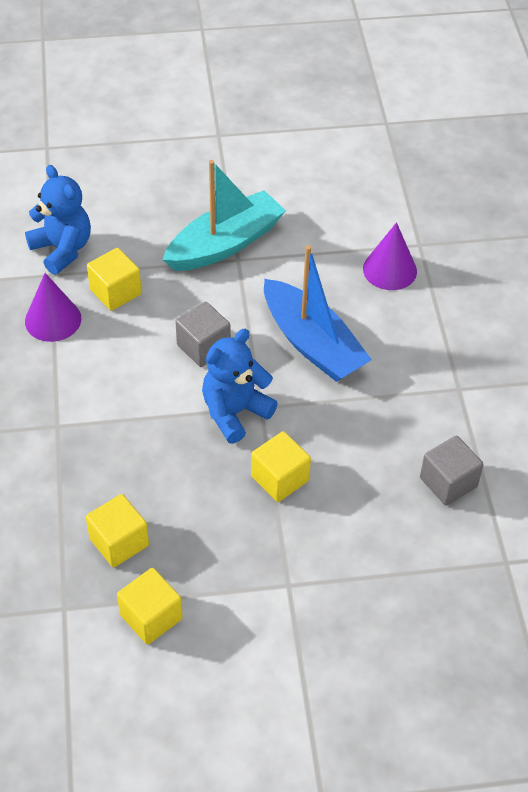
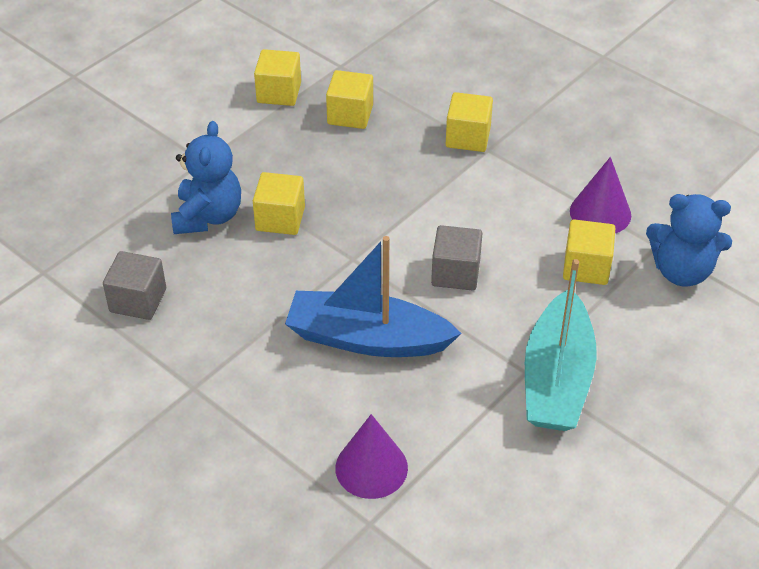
camera: 140 degrees right, 5 degrees down
(57, 447) = (468, 137): none -> yellow cube
(235, 412) = (368, 241): blue teddy bear -> blue teddy bear (208, 216)

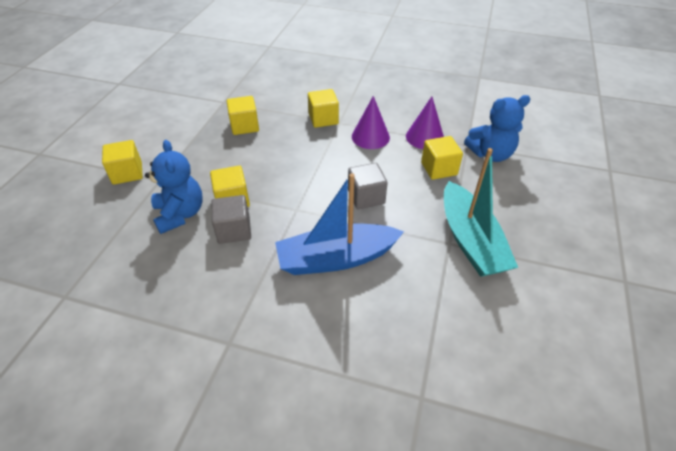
camera: 25 degrees left, 0 degrees up
(138, 300) = (153, 291): grey cube -> grey cube (234, 230)
(279, 93) = (192, 126): yellow cube -> yellow cube (127, 173)
(371, 467) = (395, 352): purple cone -> purple cone (370, 137)

